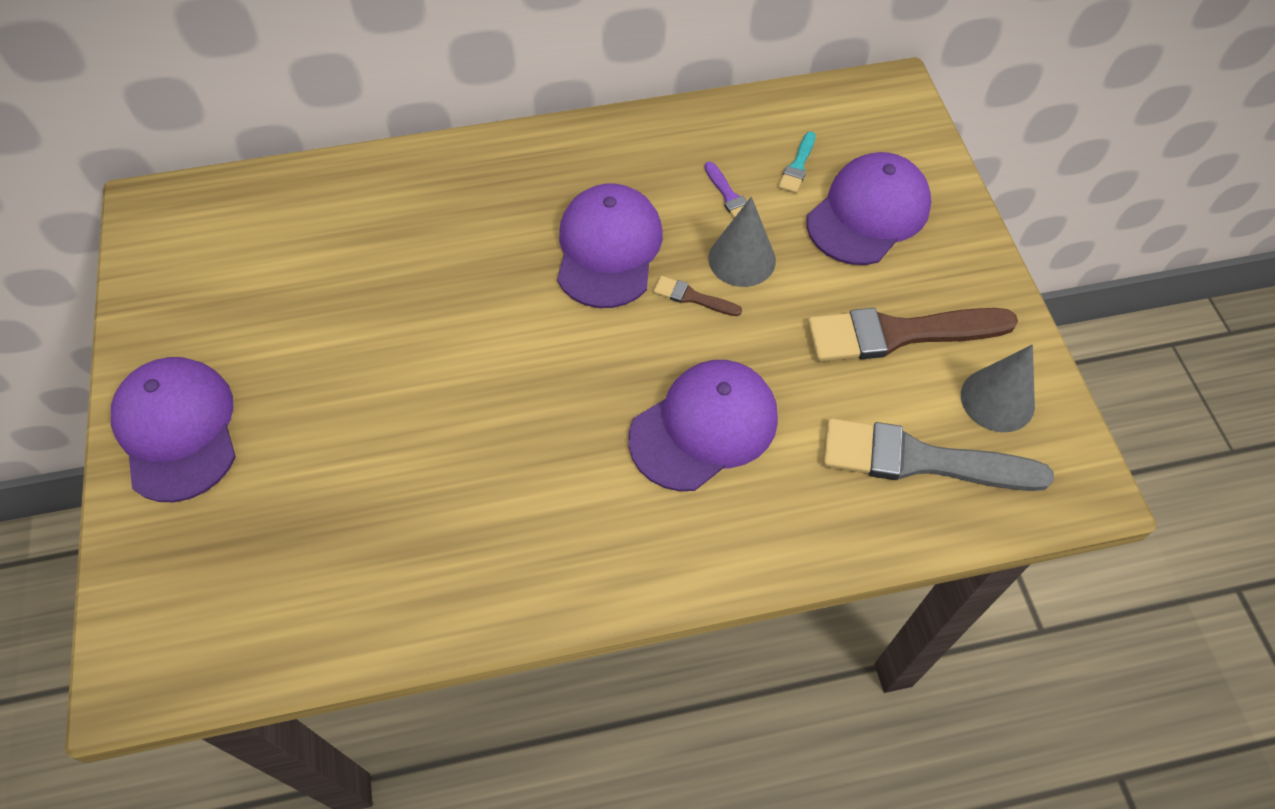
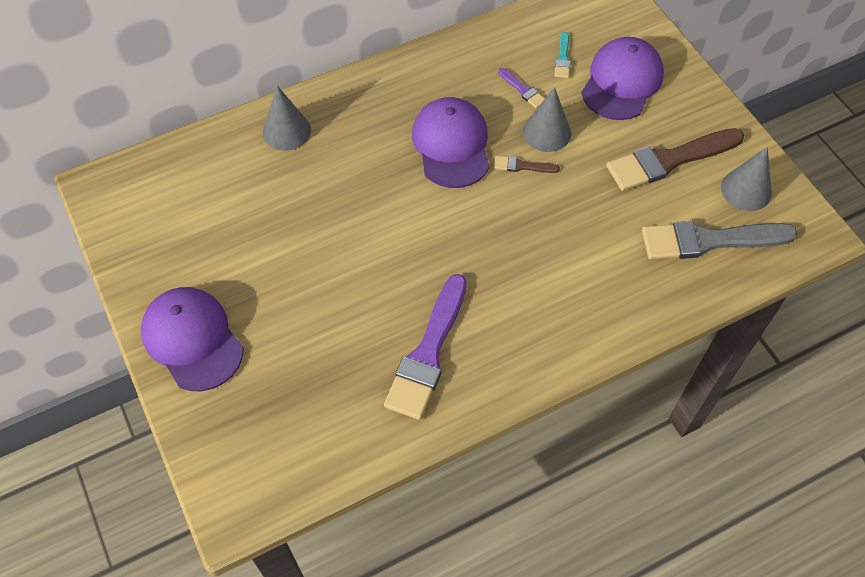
camera: 15 degrees left, 0 degrees up
(404, 186) = (286, 131): none -> grey cone
(472, 524) = (428, 353): none -> purple brush
(704, 427) = (561, 252): purple cap -> none

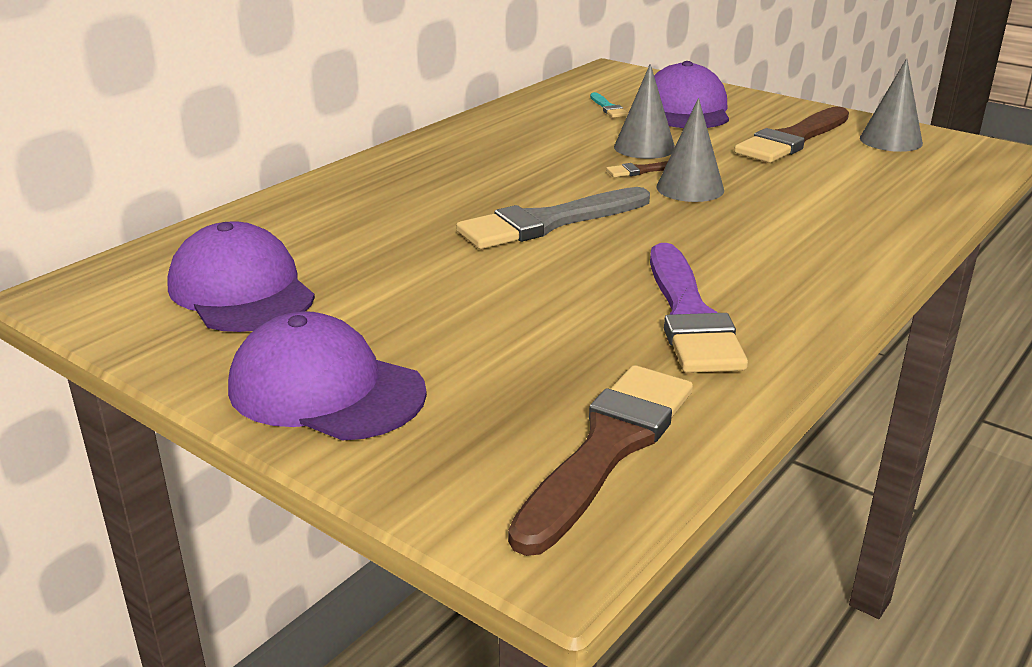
camera: 25 degrees left, 30 degrees down
(286, 131) = (324, 201): grey cone -> grey cone (690, 188)
(303, 450) = (608, 448): none -> brown brush
(451, 145) = (545, 173): purple cap -> purple cap (241, 290)
(523, 90) = (587, 130): purple brush -> none
(709, 240) = (900, 173): grey brush -> grey brush (548, 222)

